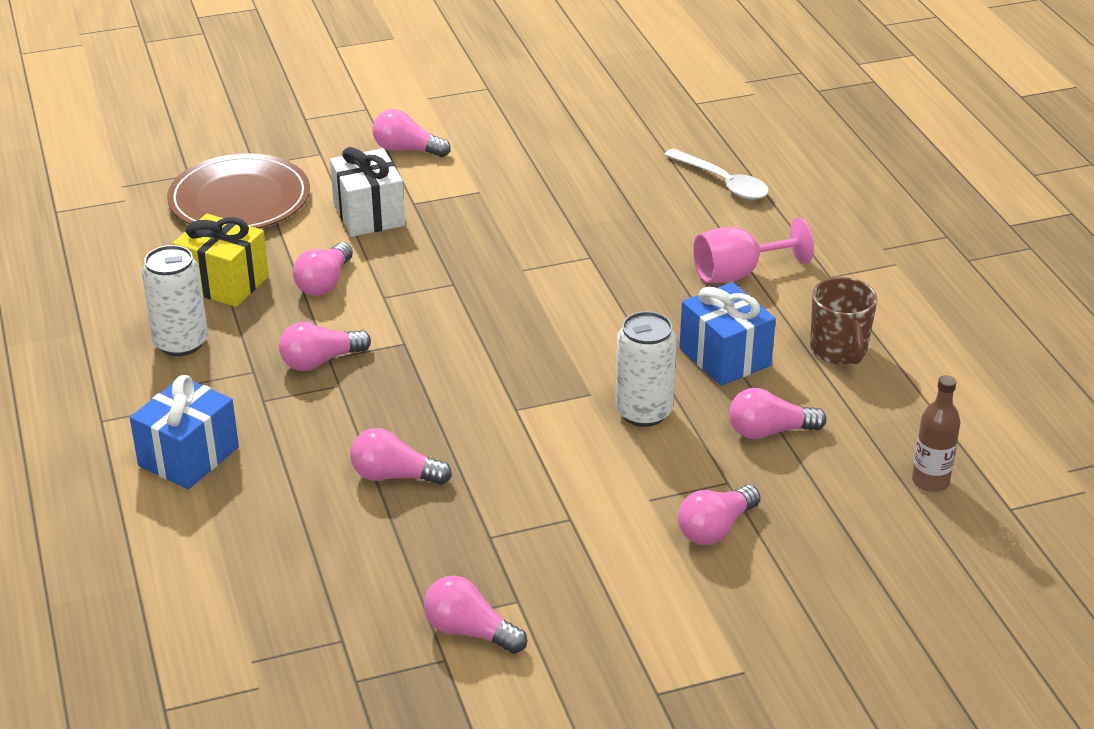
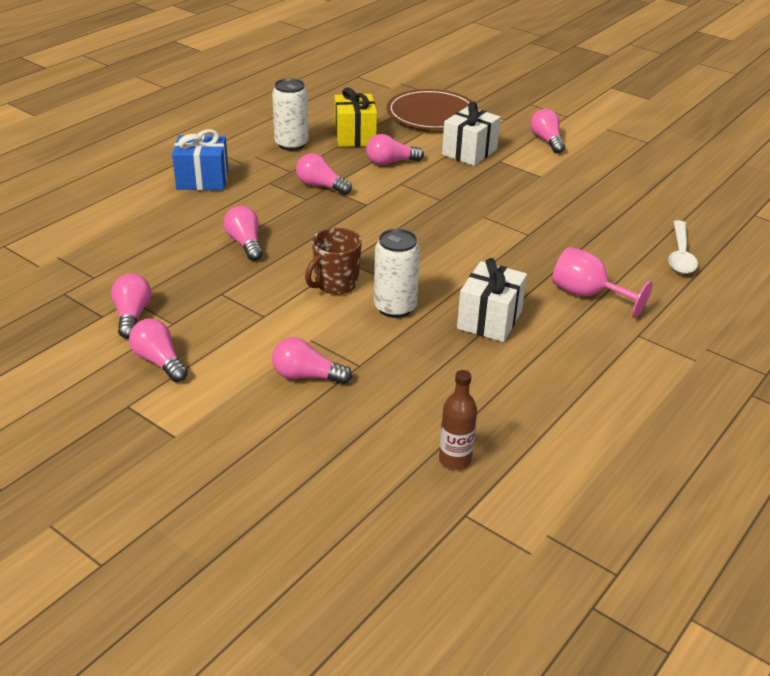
camera: 55 degrees right, 0 degrees up
(724, 357) = (489, 320): blue gift -> white gift
(769, 431) = (431, 365): pink light bulb -> pink light bulb (159, 361)
(839, 350) = (557, 366): brown mug -> brown mug (335, 284)

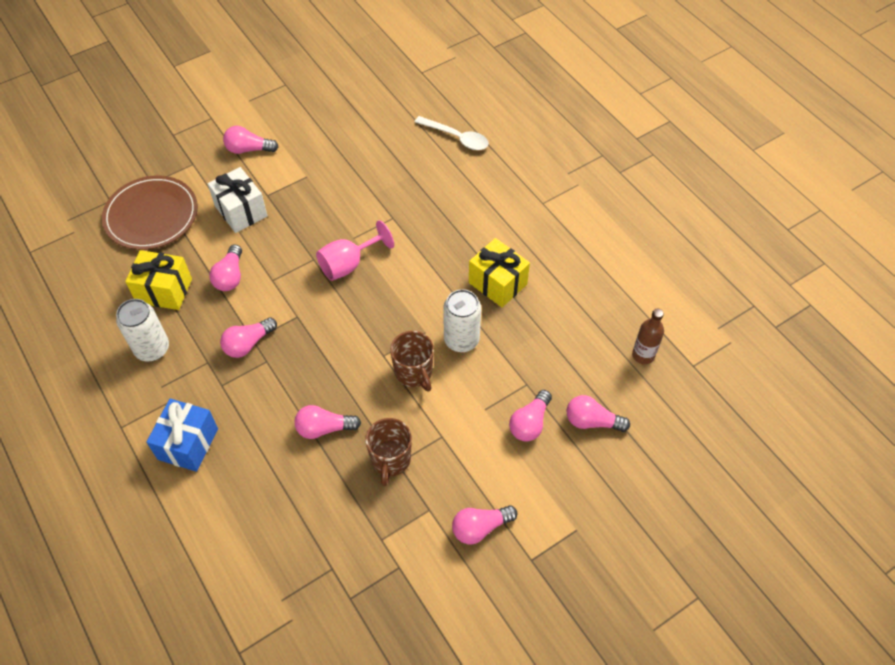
camera: 70 degrees left, 20 degrees up
(132, 316) = (407, 541): pink light bulb -> pink light bulb (592, 421)
(223, 288) = (390, 460): none -> brown mug
(489, 320) = (497, 283): white gift -> yellow gift
(587, 295) = (487, 212): pink goblet -> pink goblet (348, 264)

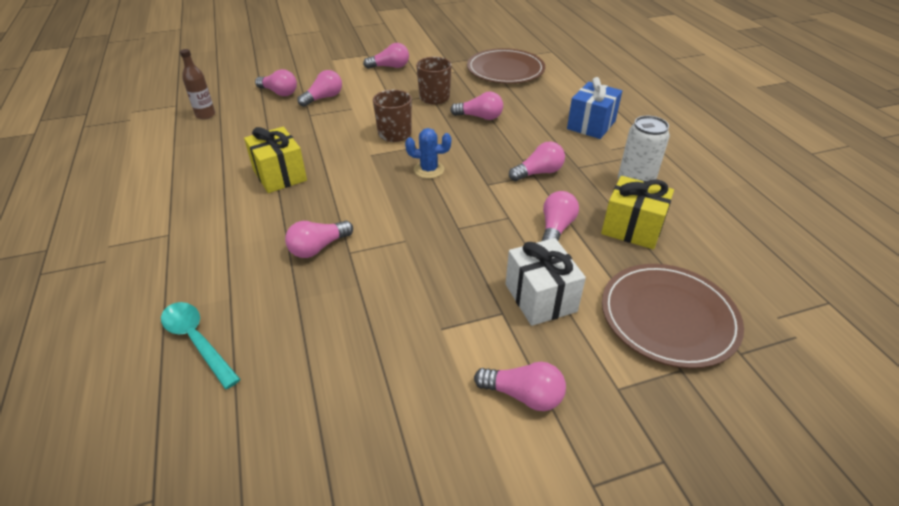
camera: 165 degrees left, 15 degrees down
(308, 563) = (505, 70): none -> brown plate
(348, 264) = (420, 216): pink goblet -> none
(358, 323) = (429, 170): none -> blue cactus
(418, 216) = (318, 248): none -> pink light bulb
(457, 138) = (197, 340): white spoon -> turquoise spoon
(461, 340) = (342, 145): white can -> none

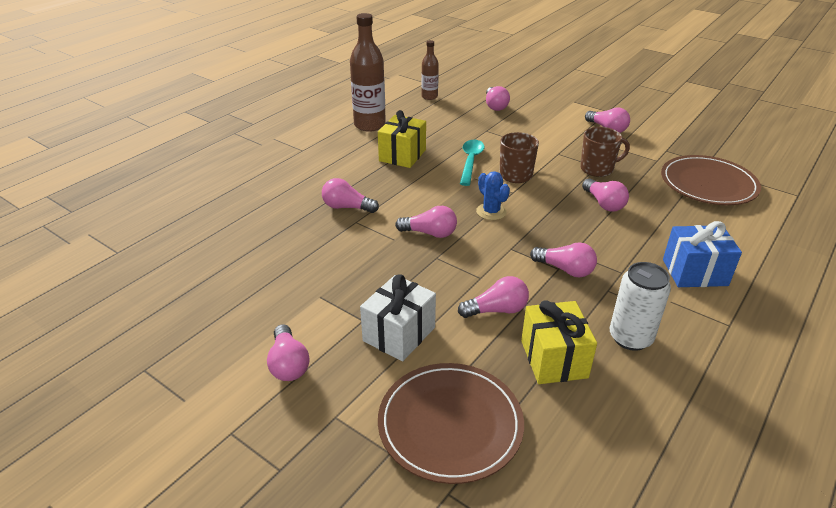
camera: 55 degrees right, 5 degrees down
(195, 170) = (369, 125): none -> brown bottle
(197, 340) = (228, 207): turquoise spoon -> turquoise spoon (470, 161)
(323, 98) = (516, 125): pink light bulb -> pink light bulb (430, 233)

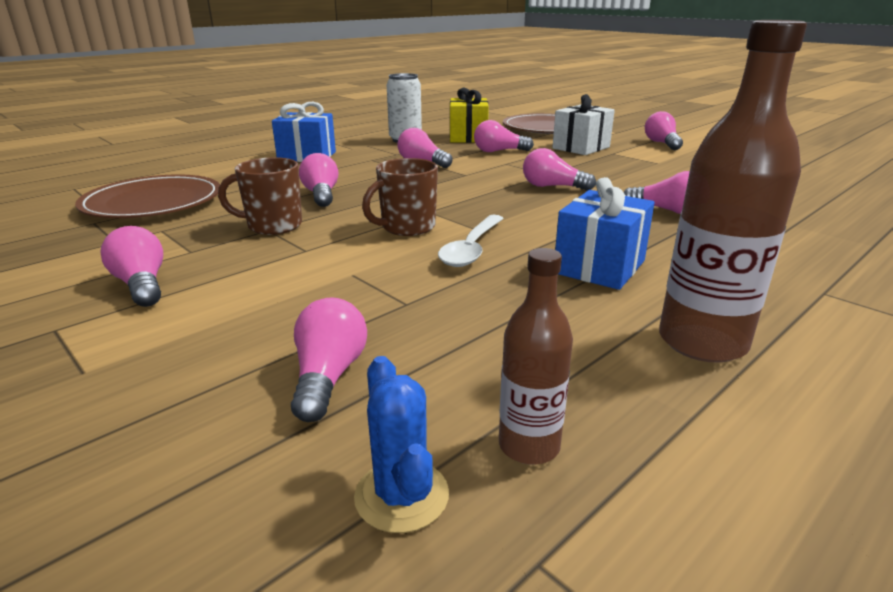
camera: 170 degrees left, 10 degrees down
(402, 155) = (599, 267): yellow gift -> blue gift
(470, 161) = (471, 249): turquoise spoon -> white spoon
(491, 212) = (471, 197): blue cactus -> blue cactus (401, 495)

